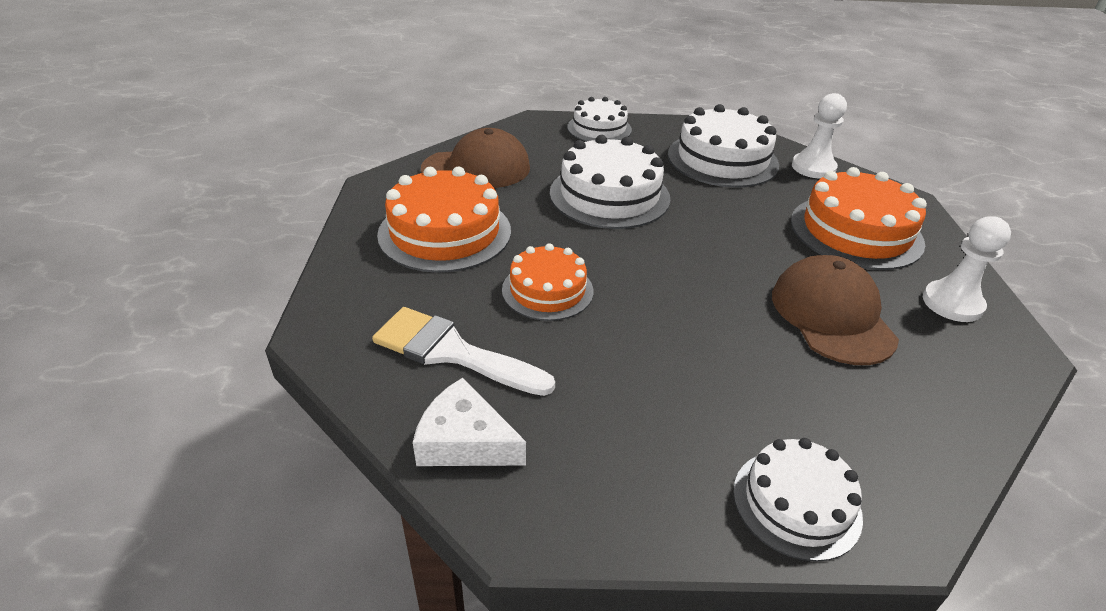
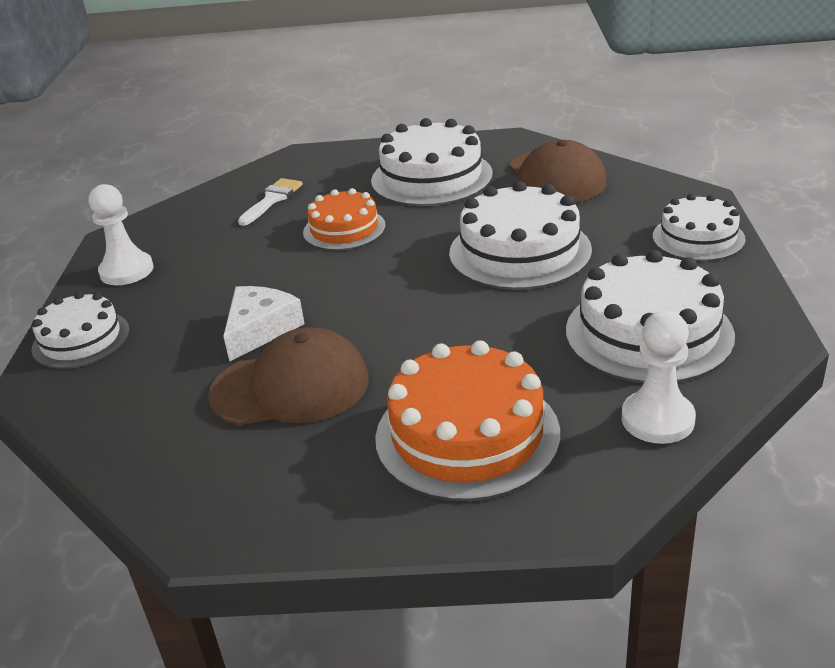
camera: 95 degrees right, 5 degrees down
(445, 232) = (431, 177): orange cake -> white cake
(452, 352) = (272, 200): white brush -> white brush, size x0.64
(464, 441) = (186, 214): white cheese -> white cheese (260, 329)
(952, 303) = (301, 492): white pawn -> white pawn (126, 271)

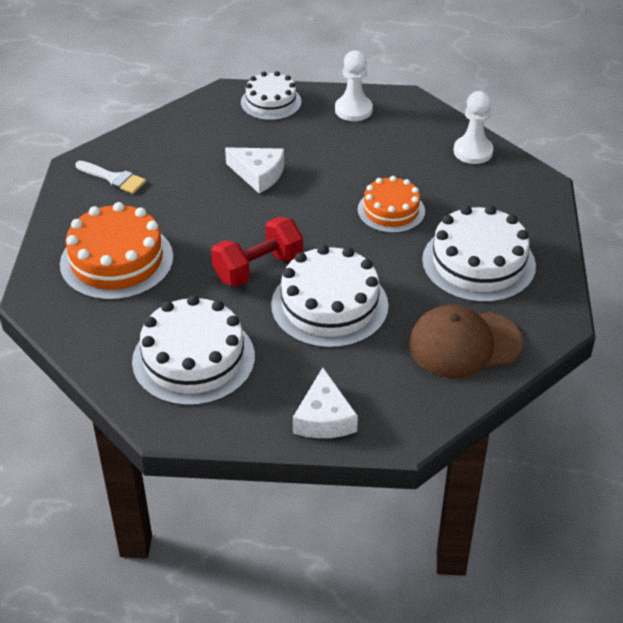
camera: 90 degrees right, 10 degrees up
(272, 200) = (452, 171): white brush -> white brush (114, 178)
(290, 387) = (190, 189): brown cap -> none
(463, 306) = (258, 268): none -> red dumbbell
(657, 419) = (98, 345): white pawn -> white pawn (473, 151)
(698, 238) = (324, 418): white cake -> white cheese

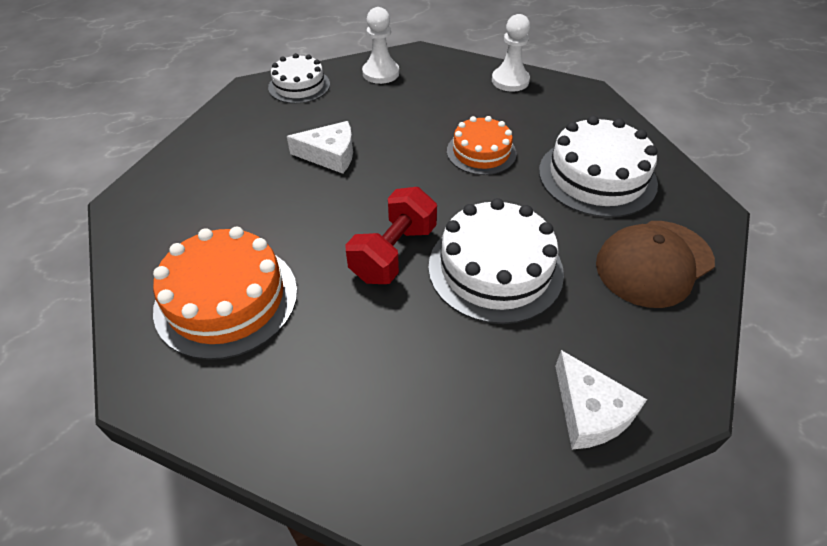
camera: 25 degrees left, 5 degrees up
(114, 178) = (174, 204): white brush -> none
(193, 359) = (391, 394): white cake -> none

